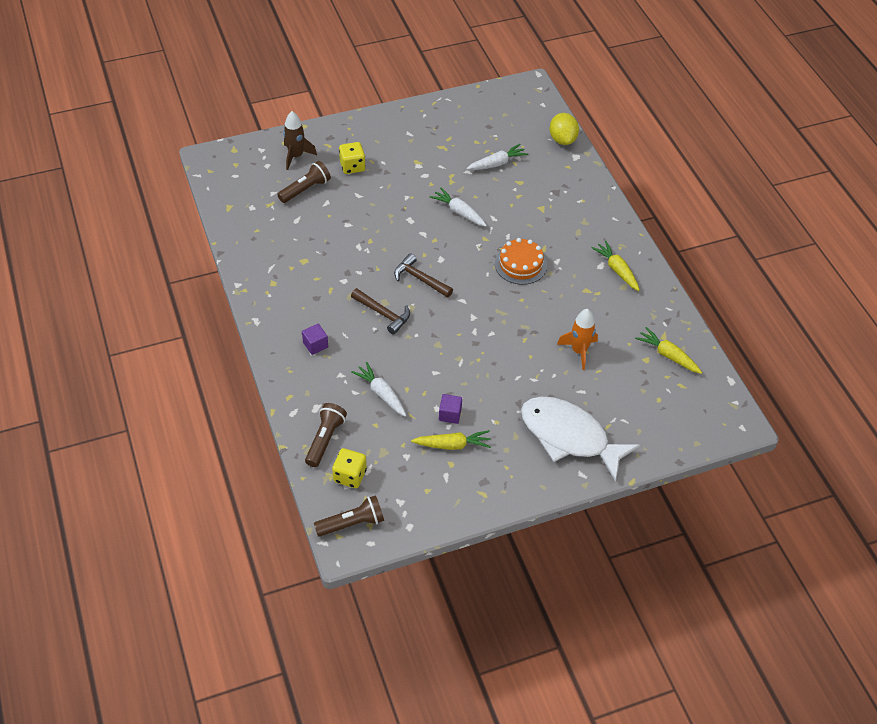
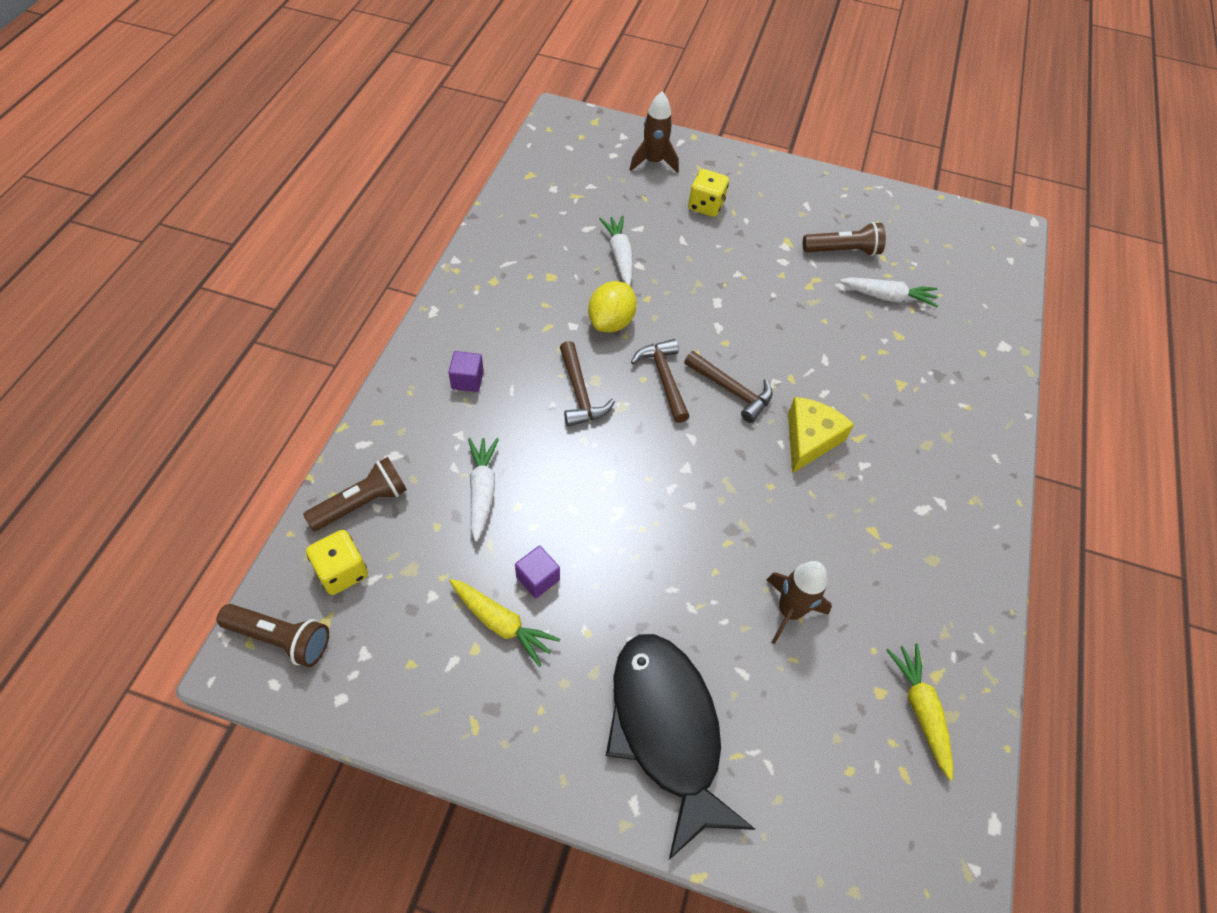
camera: 35 degrees right, 5 degrees up
(305, 189) = (629, 201): brown flashlight -> brown flashlight (843, 250)
(459, 212) = (786, 327): white carrot -> white carrot (619, 255)
(460, 263) = (731, 390): none -> brown hammer
(520, 264) = (809, 439): orange cake -> yellow cheese
(562, 139) = (1003, 315): yellow lemon -> yellow lemon (611, 322)
(569, 436) = (666, 730): white fish -> black fish
(579, 351) = (789, 611): orange rocket -> brown rocket
(617, 270) = (942, 530): yellow carrot -> none

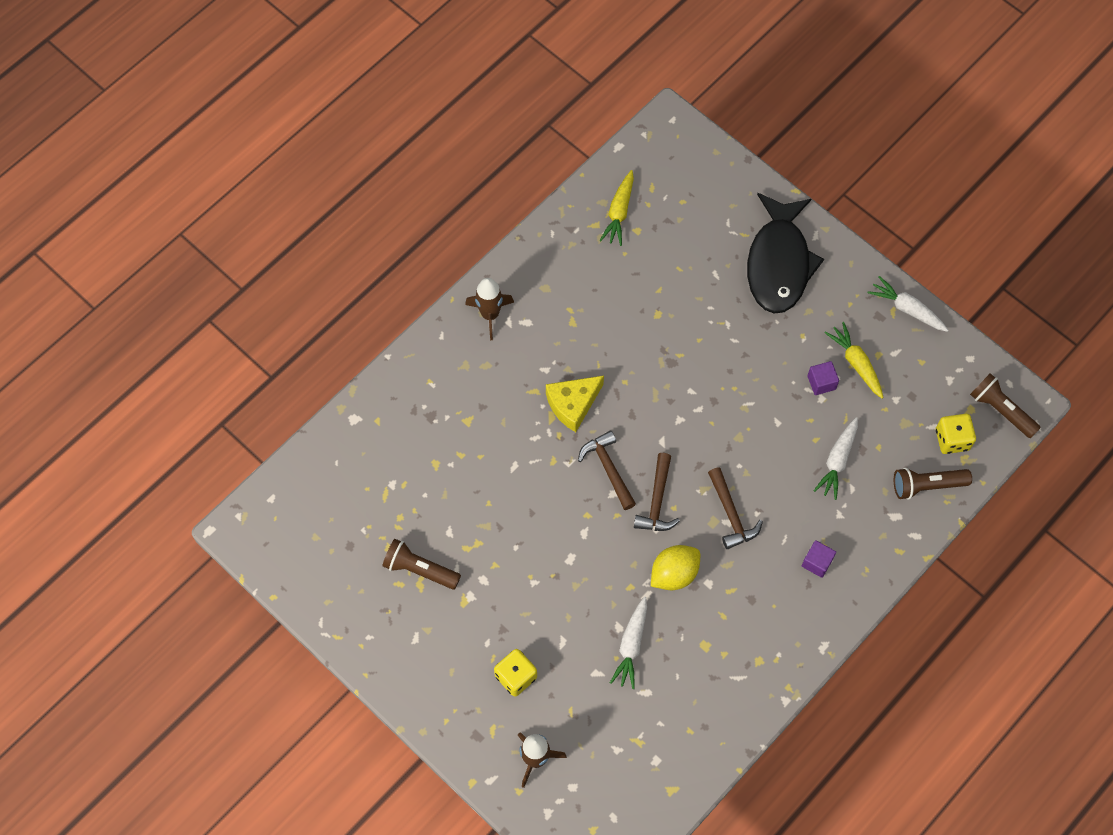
camera: 150 degrees left, 10 degrees up
(580, 393) = (731, 514): brown hammer -> brown hammer turned 150 degrees clockwise
(789, 611) = (664, 296): brown rocket -> brown rocket (490, 315)
(887, 297) = (416, 504): white carrot -> white carrot (907, 309)

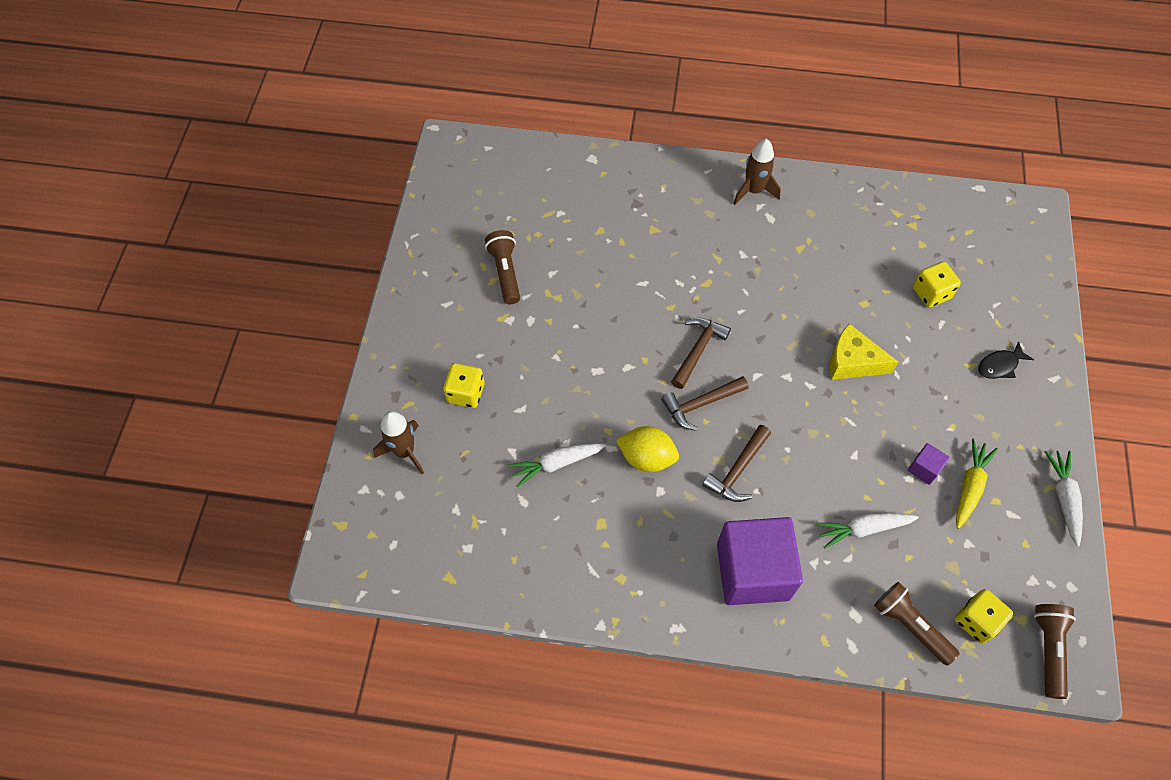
camera: 55 degrees right, 5 degrees down
(572, 404) = (730, 291): yellow cheese -> yellow cheese (852, 362)
(619, 212) = (924, 222): yellow carrot -> none
(684, 260) = (931, 293): none -> yellow dice
(779, 263) = (1000, 365): black fish -> black fish, size x0.40
(817, 562) = (753, 571): purple cube -> purple cube, size x2.45

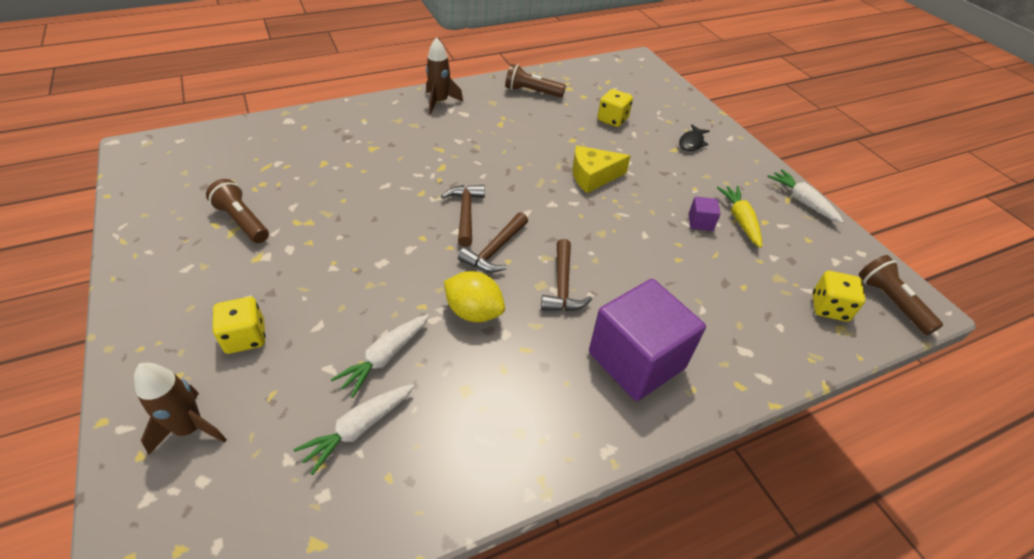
camera: 35 degrees left, 15 degrees down
(646, 457) = (474, 312): yellow lemon -> yellow lemon turned 45 degrees clockwise
(863, 529) = (694, 282): white carrot -> white carrot (359, 429)
(910, 626) = (790, 337): brown flashlight -> brown flashlight (532, 92)

